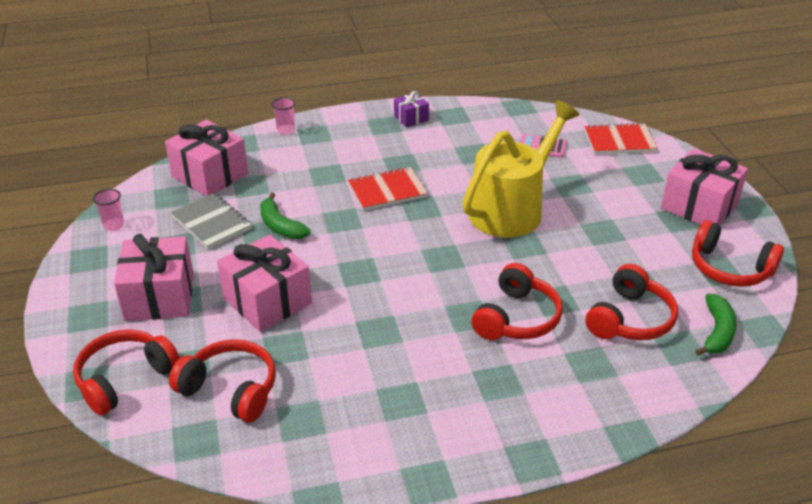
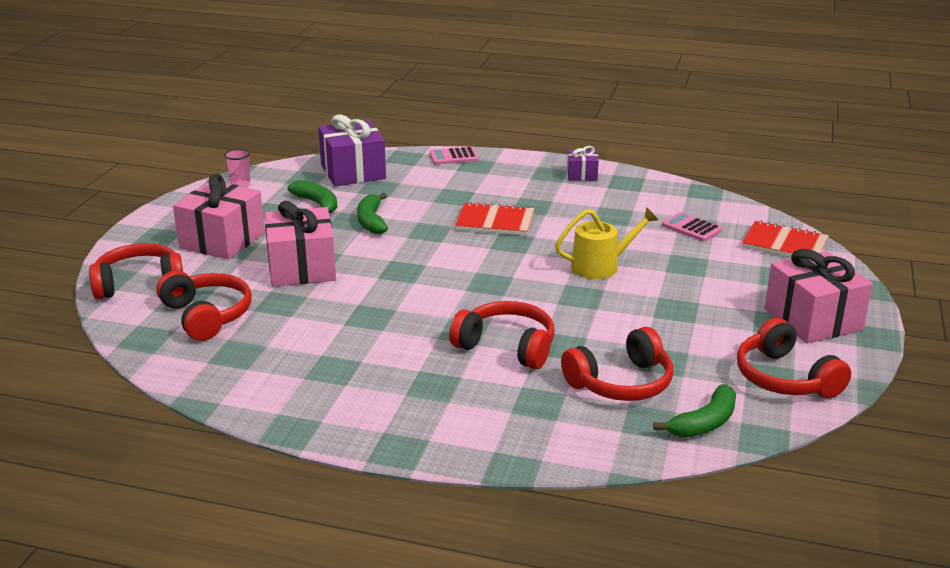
camera: 30 degrees right, 10 degrees down
(210, 175) = (353, 172): pink gift -> purple gift
(211, 223) = (317, 204): grey notebook -> green banana
(286, 130) = (453, 157): pink cup -> pink calculator
(512, 209) = (601, 266): yellow watering can -> yellow watering can, size x0.57
(517, 318) = (507, 347): red headphones -> red headphones turned 120 degrees counterclockwise

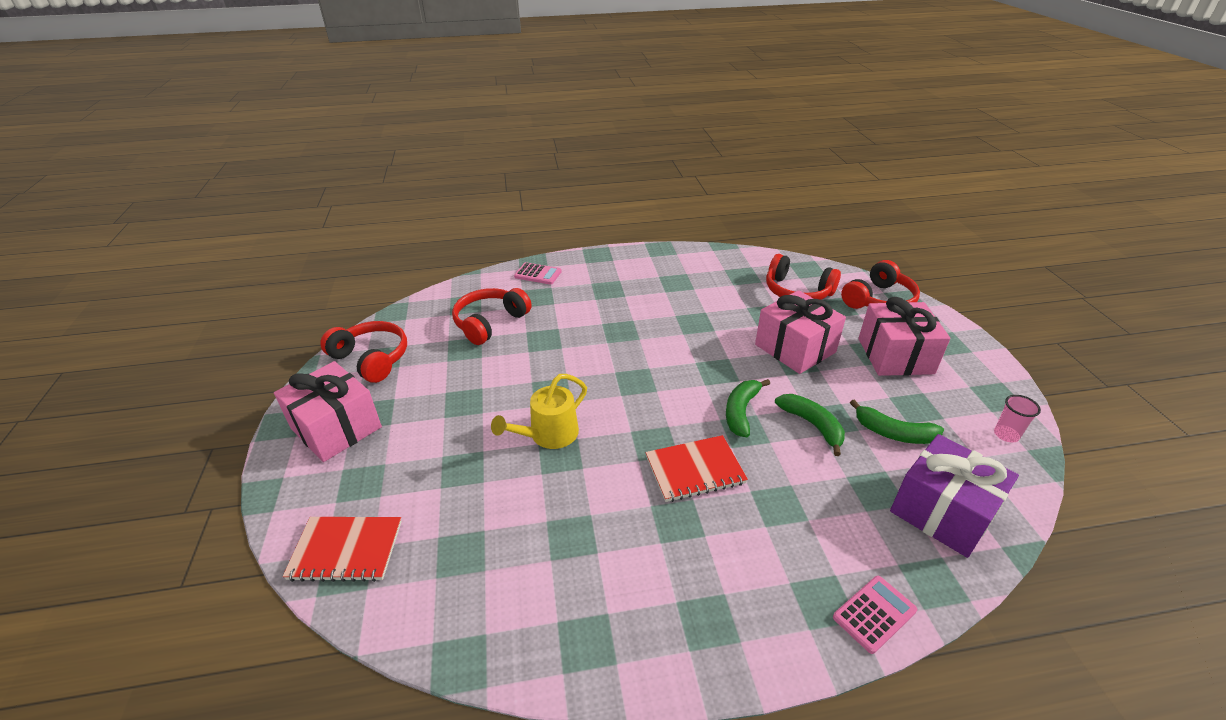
camera: 155 degrees right, 10 degrees up
(507, 347) = (581, 327): red headphones -> none
(582, 175) = (660, 638): purple gift -> none
(691, 228) = (466, 544): pink calculator -> pink calculator (538, 274)
(705, 423) = (429, 311): green banana -> green banana (741, 412)

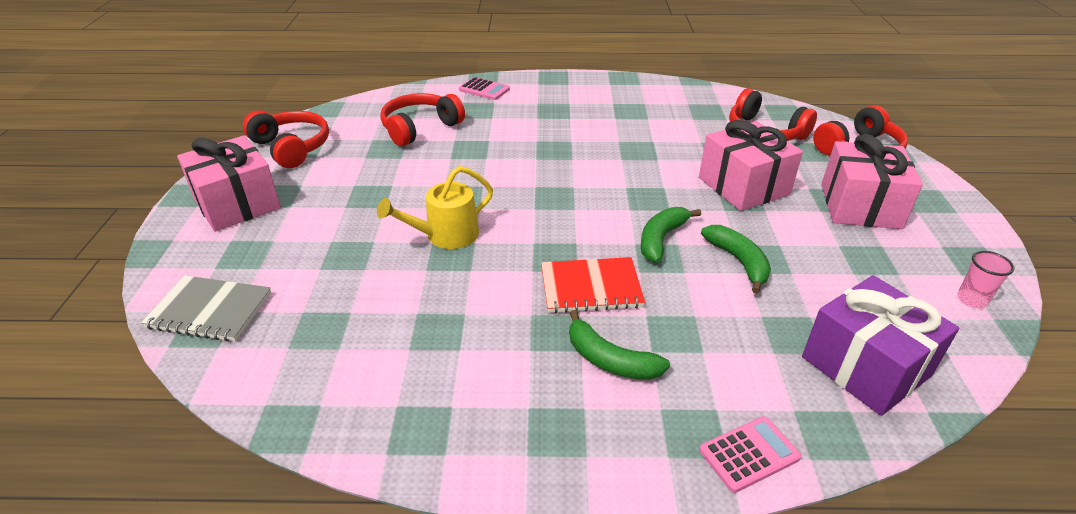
camera: 10 degrees right, 0 degrees up
(346, 550) = (210, 311): red notebook -> grey notebook
(893, 433) = (832, 281): green banana -> green banana (610, 360)

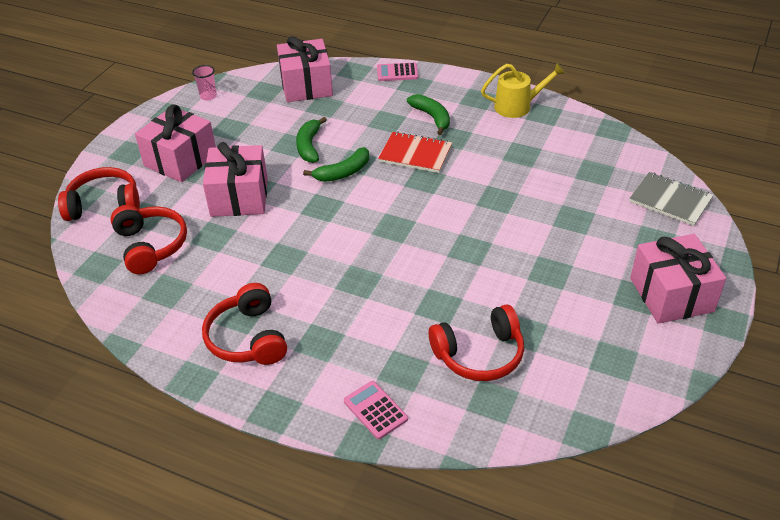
camera: 155 degrees left, 5 degrees up
(291, 148) = (626, 363): red headphones -> red headphones (248, 338)
(445, 236) = (496, 215): yellow watering can -> yellow watering can (518, 106)
(865, 366) = (306, 86): purple gift -> pink gift

